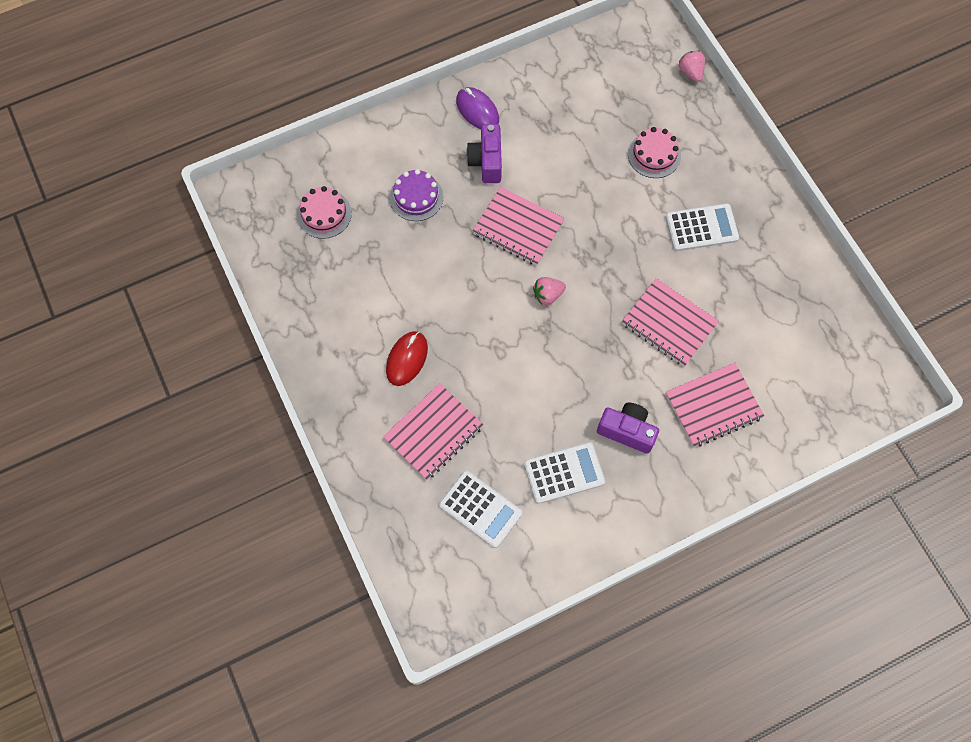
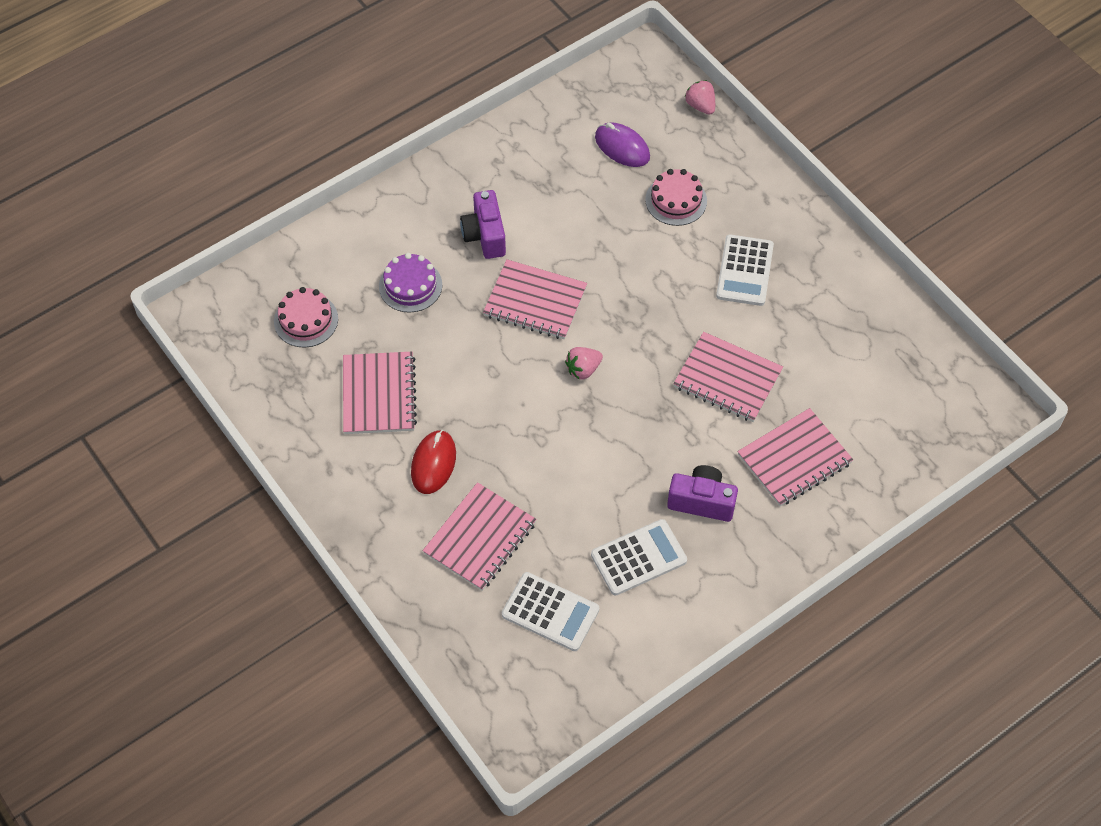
camera: 10 degrees left, 10 degrees down
(372, 290) = (379, 395): none -> pink notebook
(477, 110) = (463, 181): purple mouse -> purple mouse (622, 147)
(701, 228) = (744, 271): white calculator -> white calculator turned 120 degrees clockwise

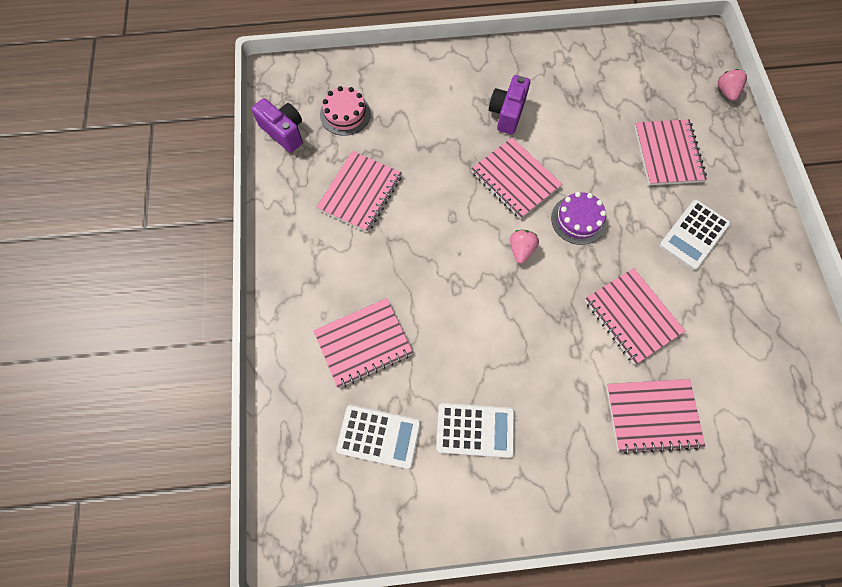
camera: 30 degrees right, 10 degrees up
(410, 285) = (432, 124): purple cake -> purple cake (578, 220)
(433, 463) = (366, 265): red mouse -> none
(550, 612) = (379, 436): white calculator -> white calculator turned 45 degrees counterclockwise
(583, 369) = (521, 250): pink strawberry -> pink strawberry turned 105 degrees clockwise
(622, 147) = (647, 95): purple mouse -> none
(676, 200) = (667, 154): pink cake -> pink notebook
(702, 501) = (554, 410): purple camera -> purple camera (284, 132)

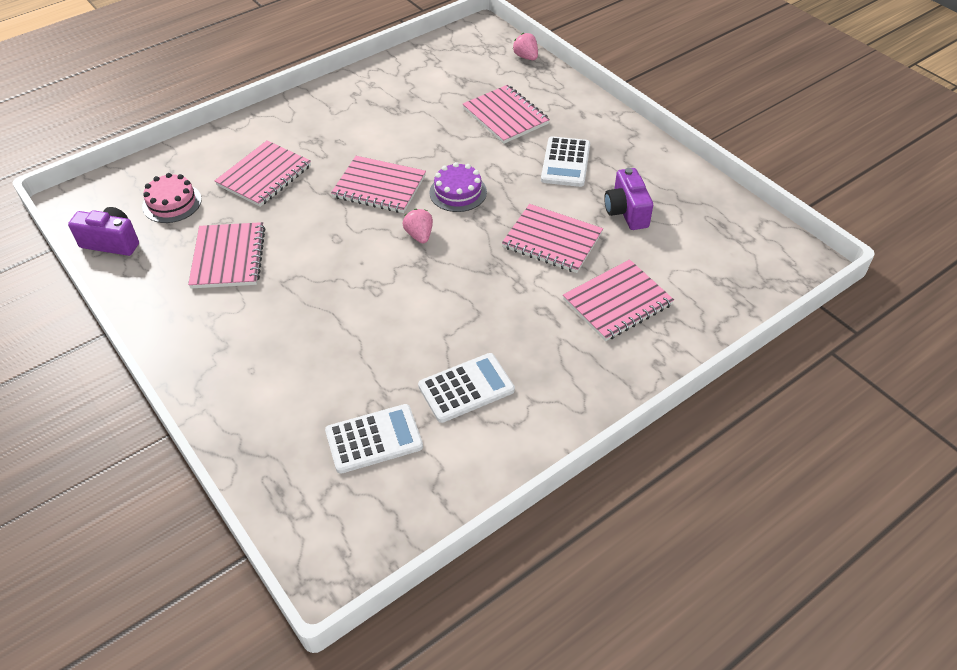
camera: 30 degrees left, 20 degrees down
(363, 343) = (309, 373): pink notebook -> pink notebook (264, 175)
(507, 113) = (339, 142): purple camera -> purple camera (626, 212)

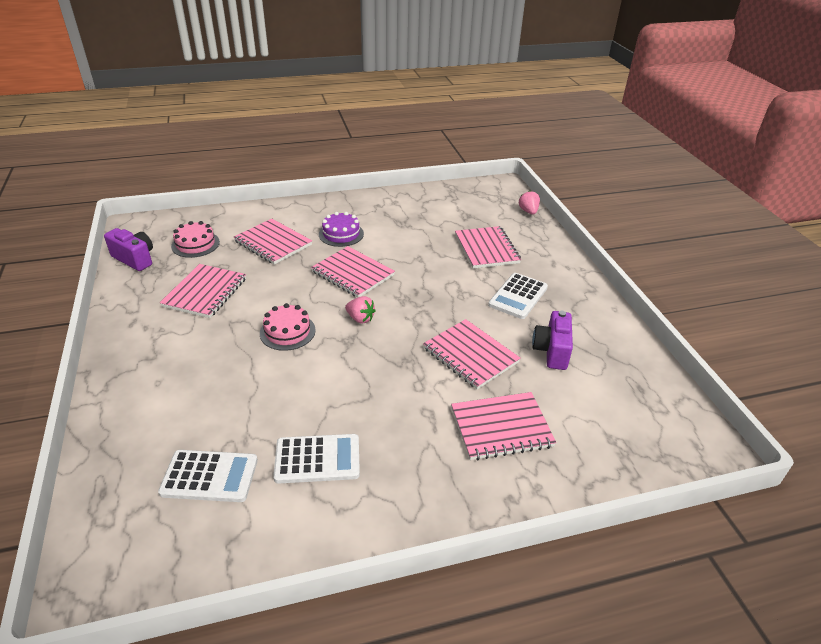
camera: 20 degrees right, 10 degrees down
(264, 175) = (273, 243): pink notebook -> pink notebook turned 75 degrees clockwise
(352, 273) = (287, 331): none -> pink cake
(419, 235) = (360, 318): pink strawberry -> pink strawberry turned 120 degrees clockwise
(458, 192) = (413, 294): purple cake -> purple cake (341, 234)

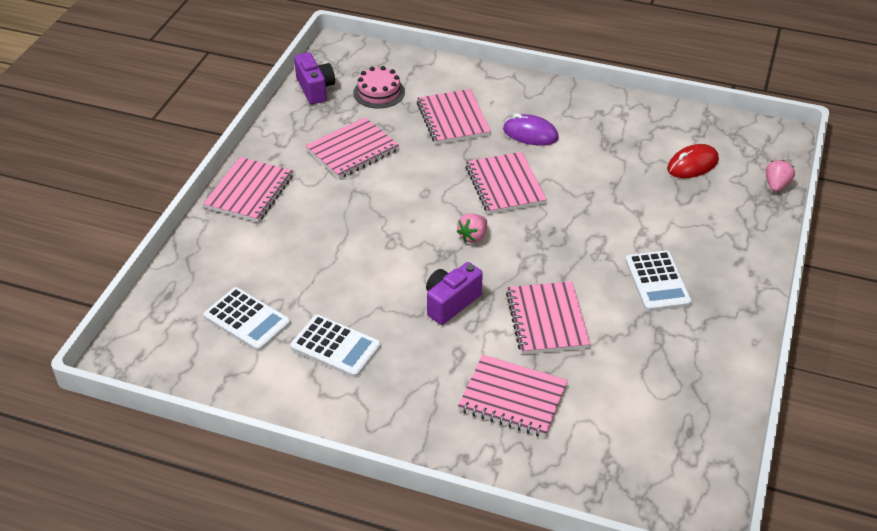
camera: 35 degrees right, 5 degrees up
(287, 331) = (396, 221): pink cake -> none
(341, 234) = (530, 134): purple cake -> purple mouse
(360, 318) = (473, 236): pink strawberry -> pink strawberry turned 60 degrees clockwise
(467, 217) = (692, 165): none -> red mouse
(486, 249) = (676, 213): pink notebook -> pink notebook (249, 192)
(518, 296) = (657, 281): white calculator -> white calculator turned 75 degrees counterclockwise
(551, 351) = (634, 353): purple camera -> purple camera (450, 303)

